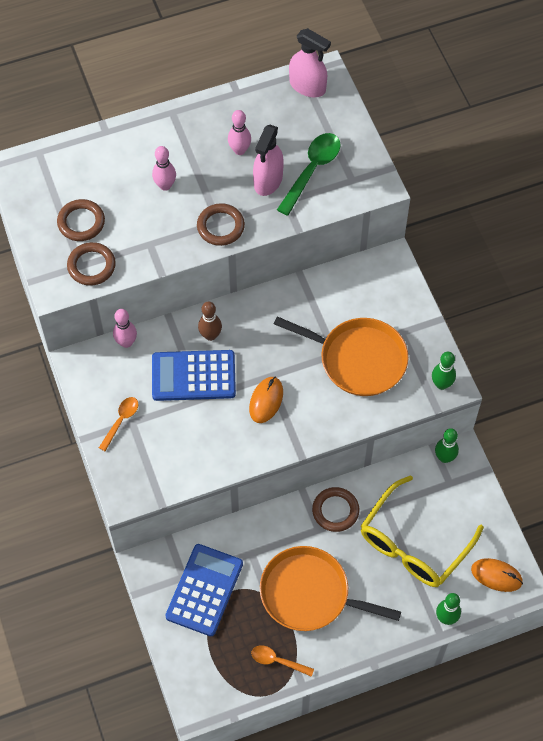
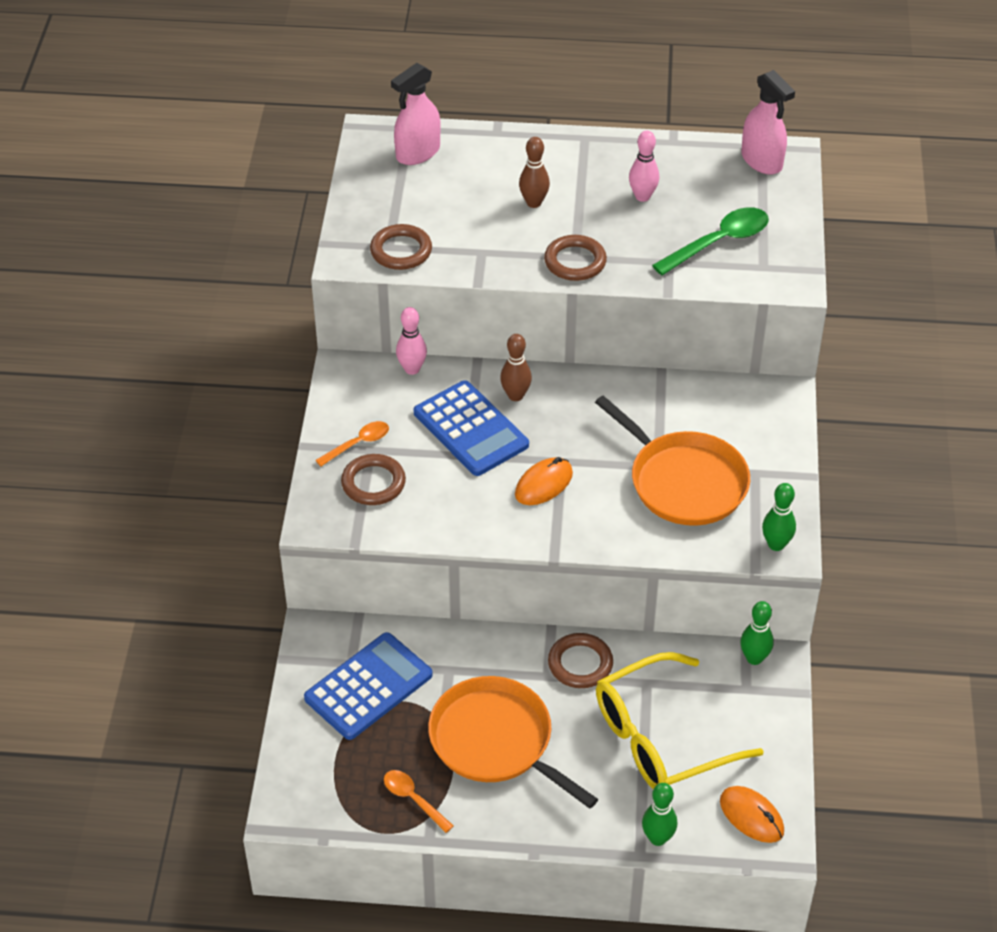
camera: 25 degrees right, 15 degrees down
(81, 222) = (415, 207): brown ring -> brown ring (373, 483)
(165, 185) = (534, 203): pink bowling pin -> brown bowling pin
(193, 376) = (471, 429): blue calculator -> blue calculator turned 150 degrees counterclockwise
(268, 180) = (659, 235): pink spray bottle -> pink spray bottle (418, 153)

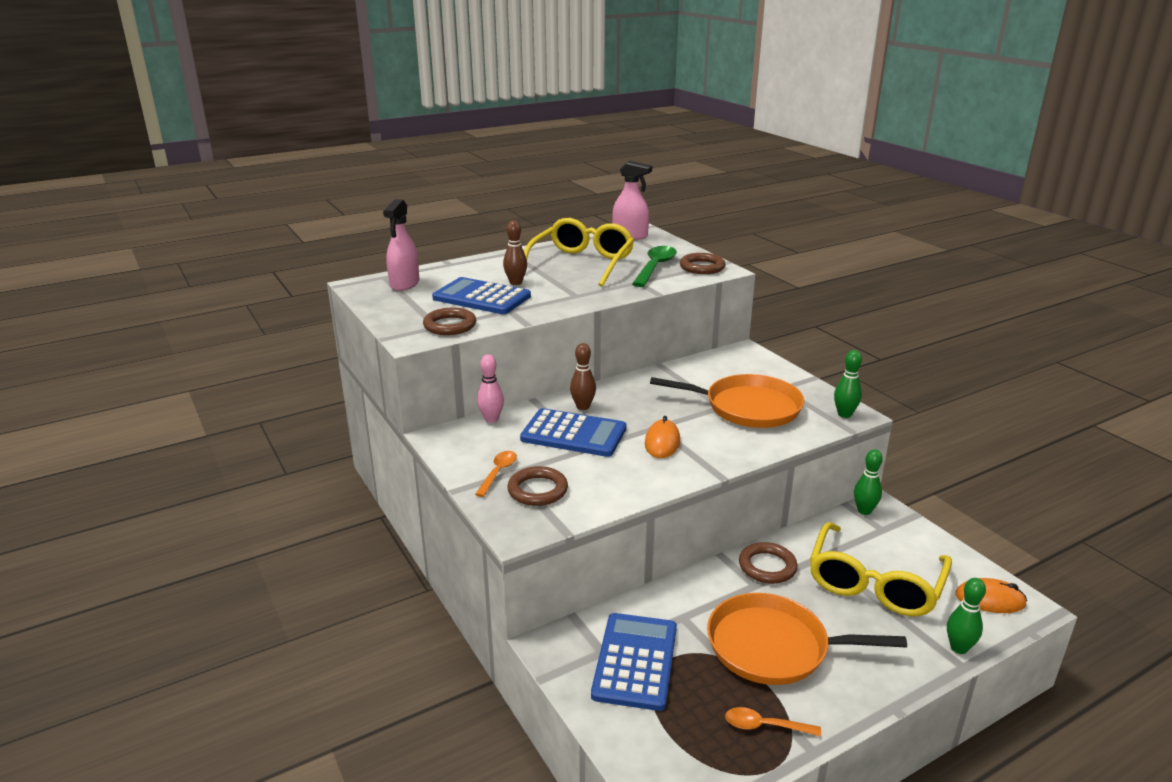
camera: 35 degrees left, 20 degrees down
(473, 215) = (481, 297): none -> blue calculator
(575, 262) = (579, 297): brown ring -> brown ring (702, 267)
(642, 196) = (582, 263): pink bowling pin -> yellow glasses

